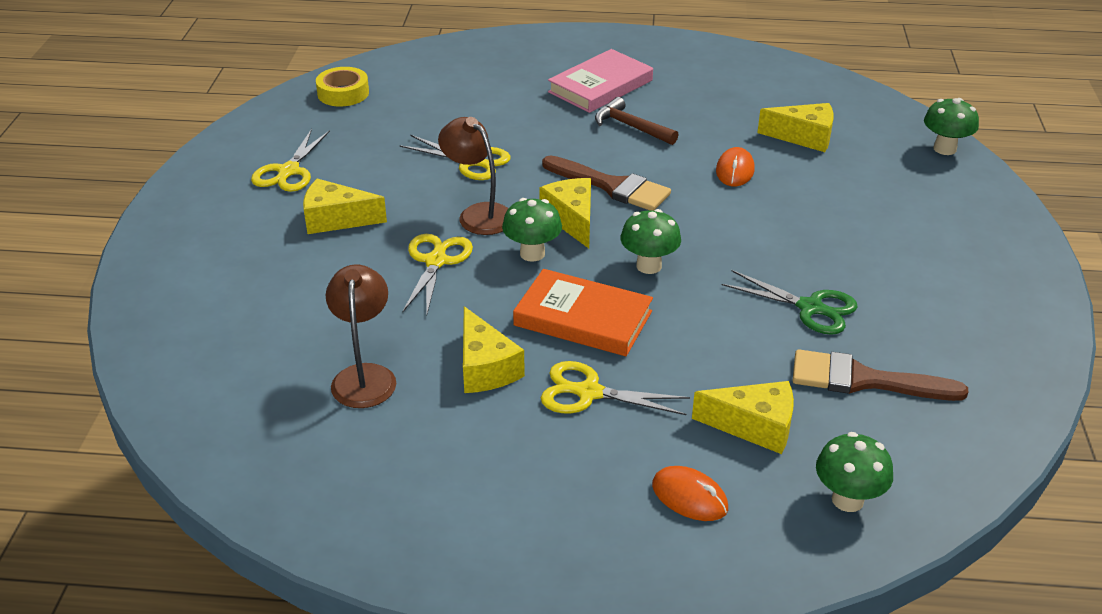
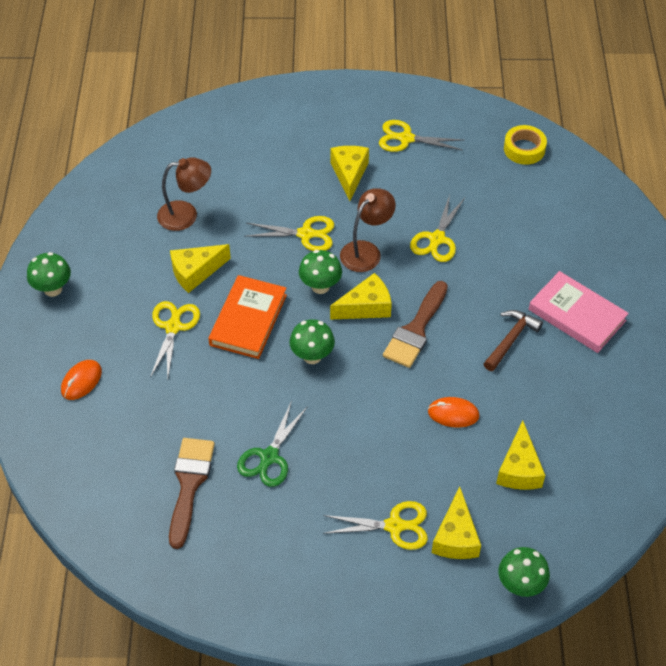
camera: 85 degrees right, 15 degrees up
(754, 426) = (142, 417): yellow cheese -> yellow cheese (456, 537)
(847, 500) = (76, 464): green mushroom -> green mushroom (53, 289)
(892, 219) = (394, 526): none -> yellow scissors

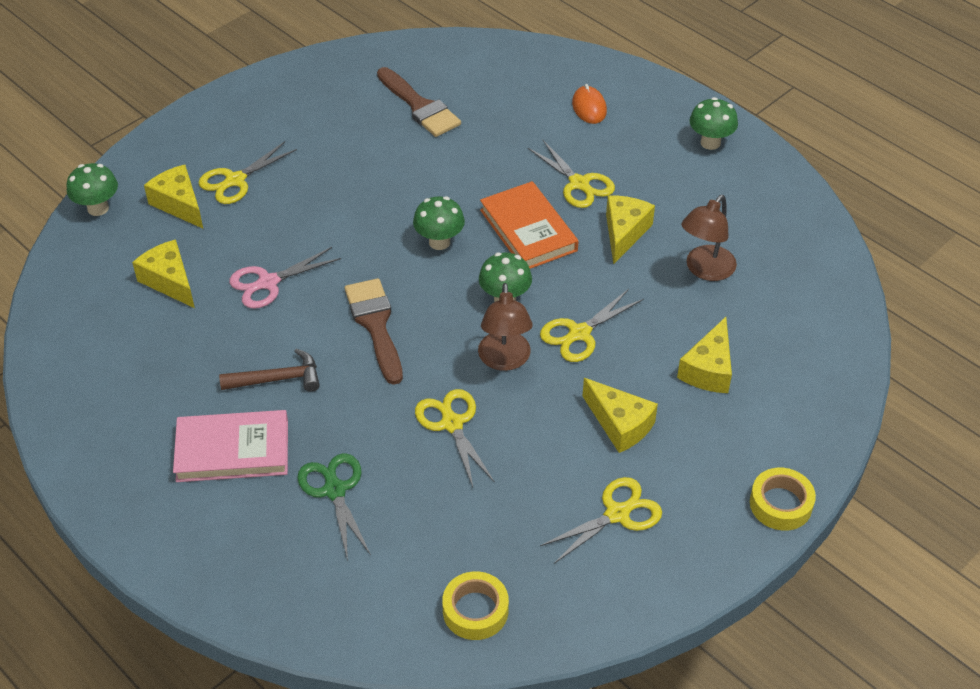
camera: 135 degrees right, 5 degrees down
(269, 457) = (383, 157): green scissors -> green scissors (334, 490)
(324, 89) = (780, 504): none -> yellow tape
(366, 307) = (443, 311): yellow cheese -> yellow cheese (709, 369)
(453, 414) = (268, 283): orange mouse -> pink scissors
(511, 340) = (277, 379): brown hammer -> brown hammer turned 90 degrees counterclockwise

